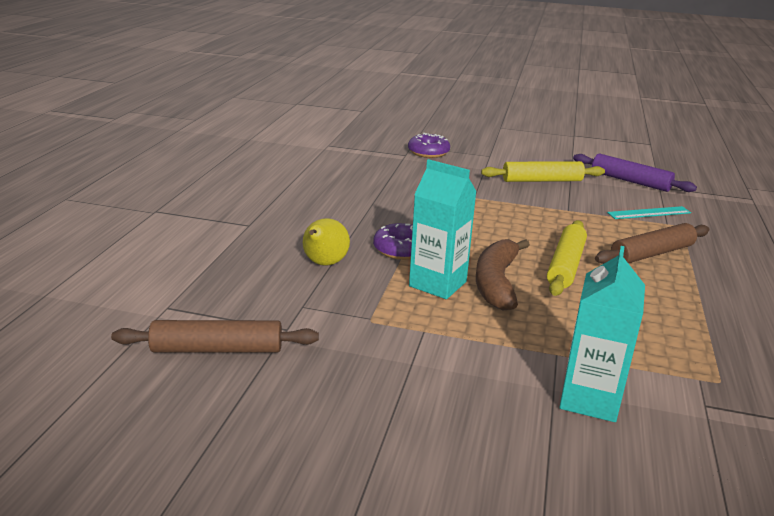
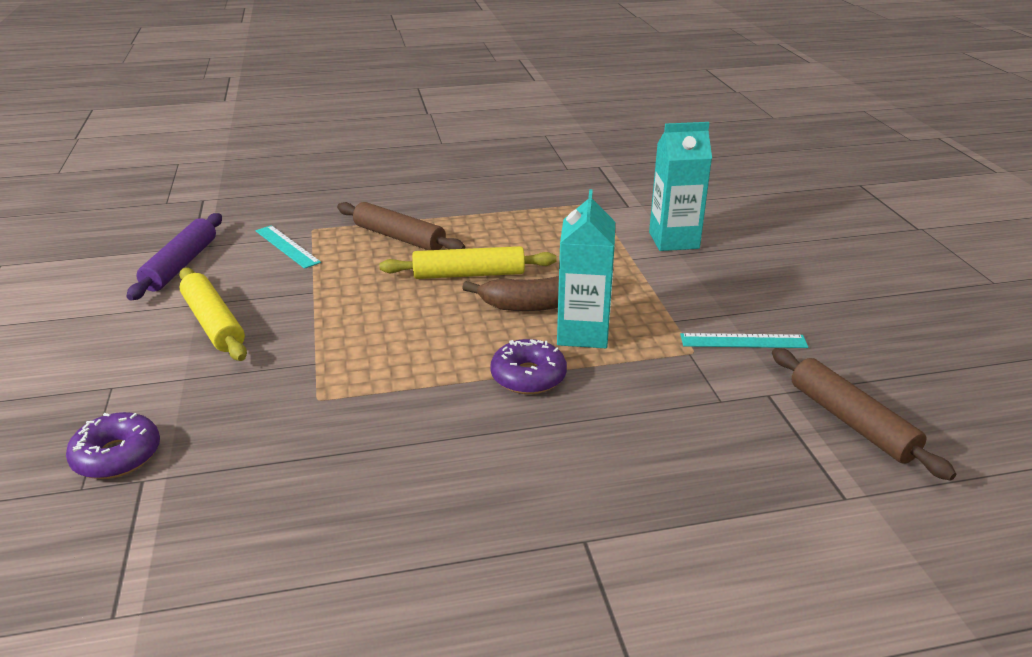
camera: 115 degrees left, 5 degrees up
(324, 264) = (621, 420): yellow pear -> none
(363, 351) = (743, 341): none -> turquoise ruler

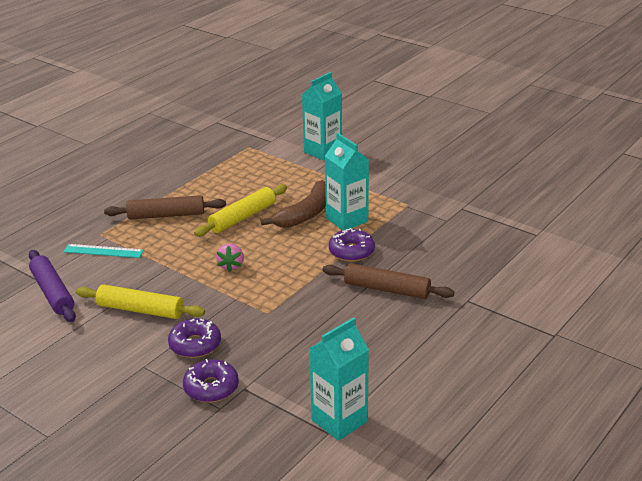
camera: 40 degrees left, 0 degrees up
(150, 609) = (339, 421): none -> turquoise carton
(191, 393) = (195, 345): none -> purple donut
(371, 322) = (231, 266): none -> pink strawberry
(743, 341) = (422, 189): turquoise ruler -> none
(851, 422) = (505, 204): brown rolling pin -> brown rolling pin (387, 289)

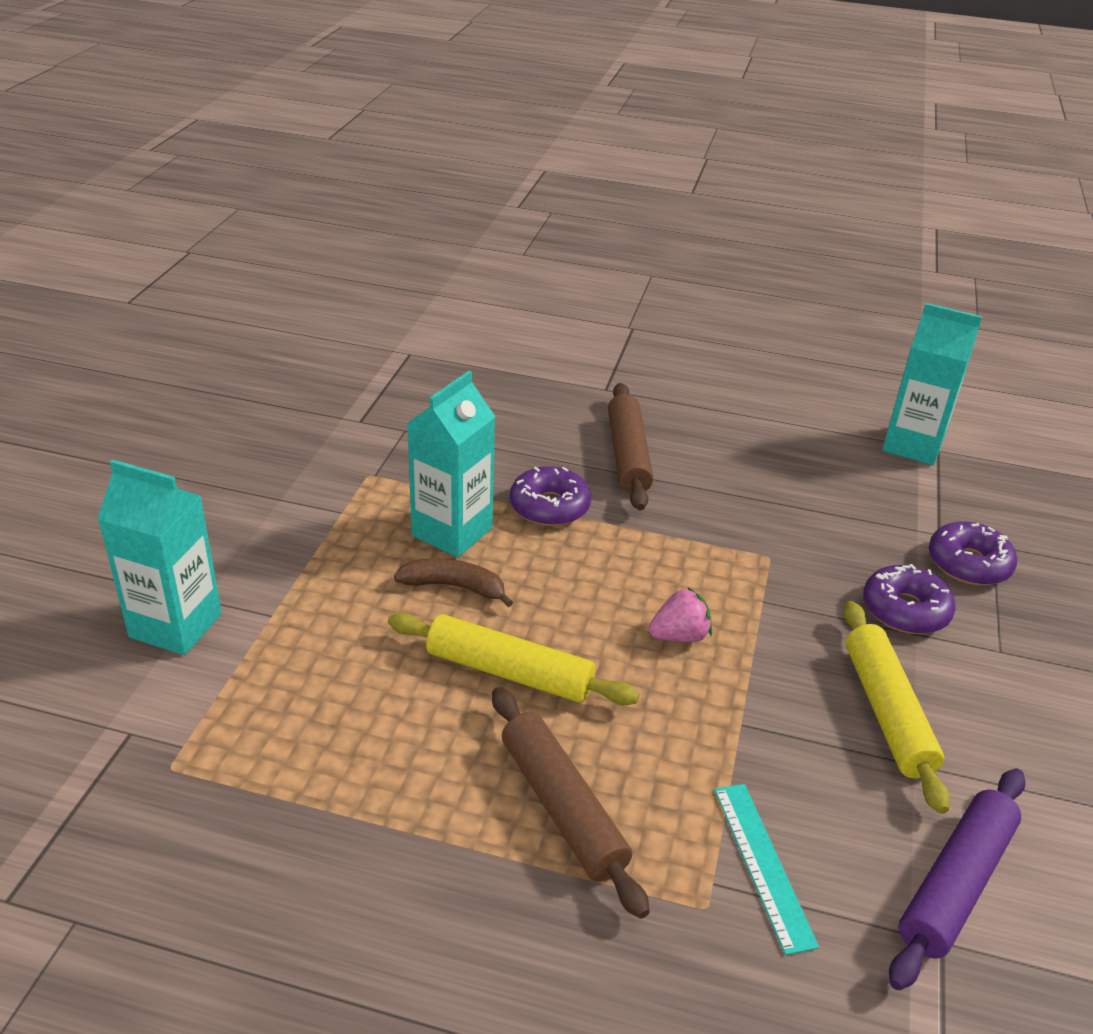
camera: 115 degrees left, 5 degrees up
(305, 214) = (454, 587): brown banana -> brown banana, size x0.62

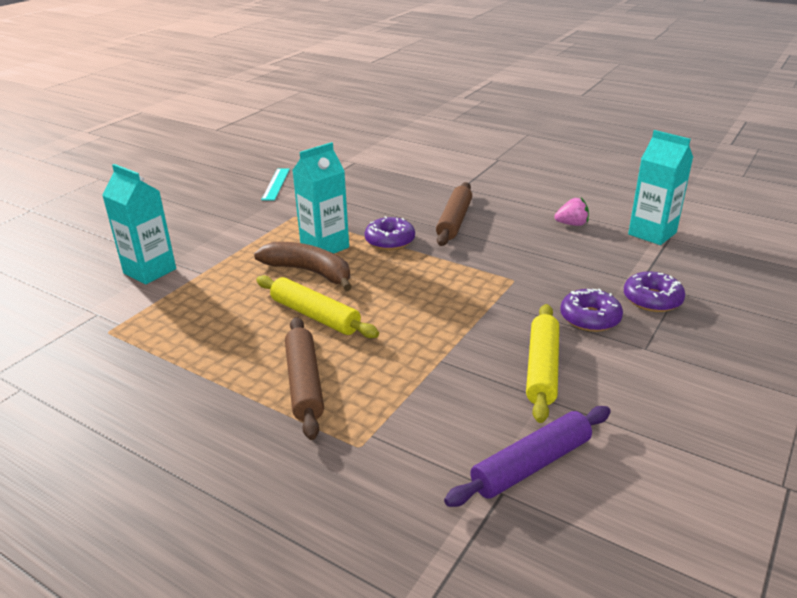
camera: 20 degrees right, 5 degrees down
(454, 587) = (309, 272): brown banana -> brown banana, size x1.61
(679, 636) = (429, 312): pink strawberry -> pink strawberry (571, 224)
(763, 864) = (408, 431): turquoise ruler -> turquoise ruler (276, 184)

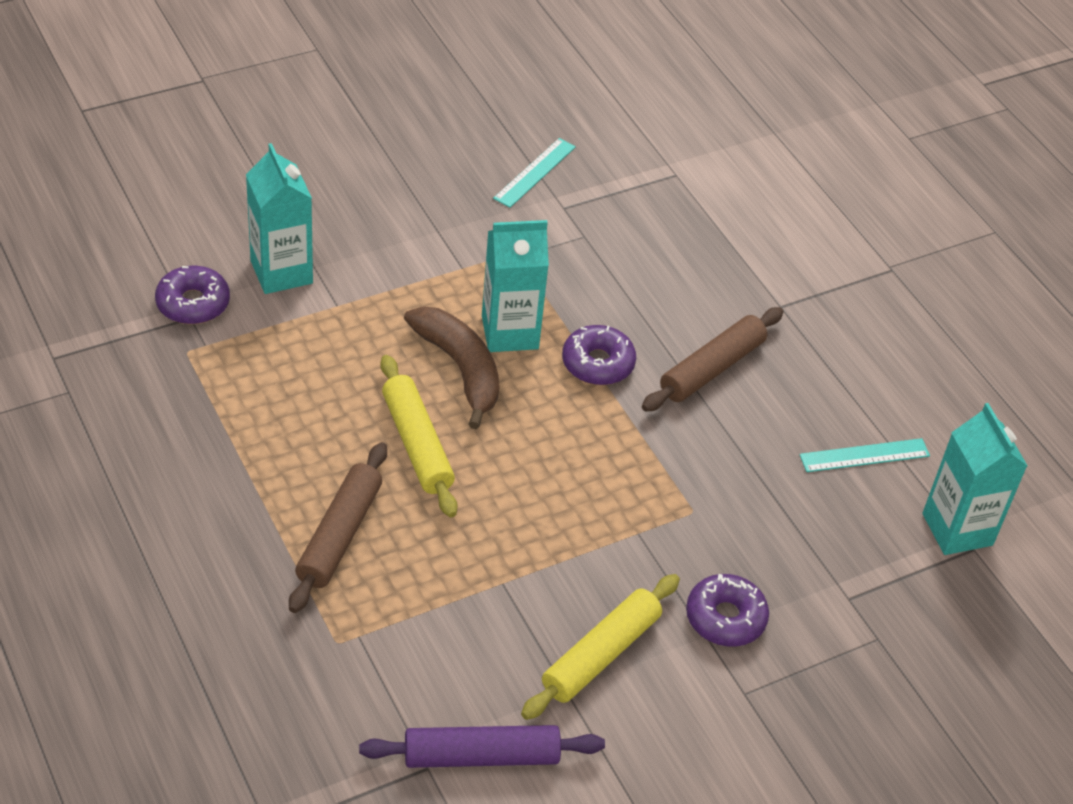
camera: 25 degrees right, 15 degrees up
(571, 224) = (864, 455): pink strawberry -> turquoise ruler
(652, 299) = (831, 633): purple donut -> purple donut (193, 303)

